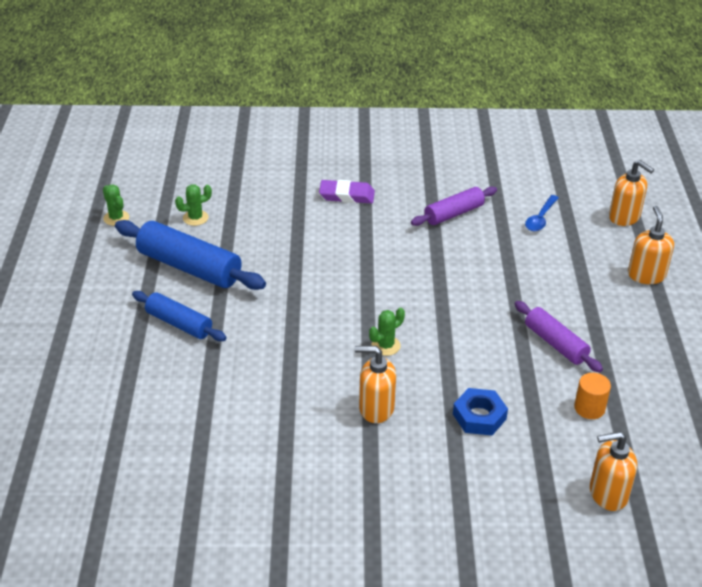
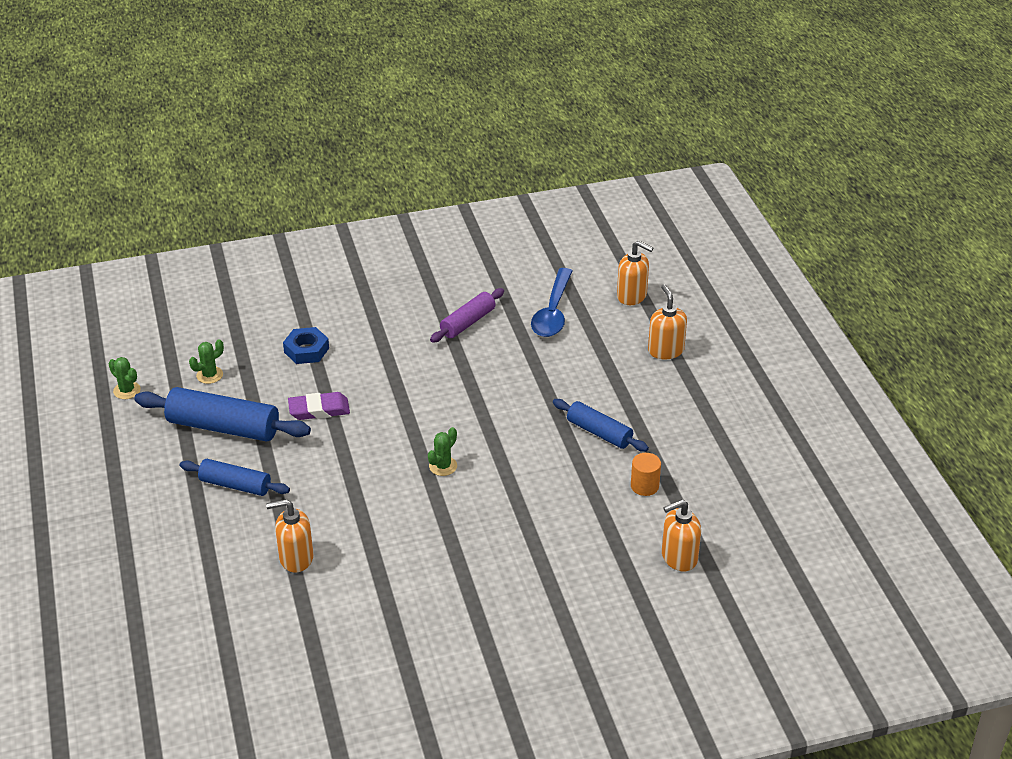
camera: 15 degrees left, 0 degrees up
(347, 195) = (355, 323): purple eraser -> purple eraser (319, 409)
(376, 408) = (452, 526): orange soap dispenser -> orange soap dispenser (296, 558)
(479, 416) = (549, 514): blue nut -> blue nut (306, 350)
(540, 218) = (553, 312): blue spoon -> blue spoon, size x1.69
(555, 344) = (599, 433): purple rolling pin -> blue rolling pin

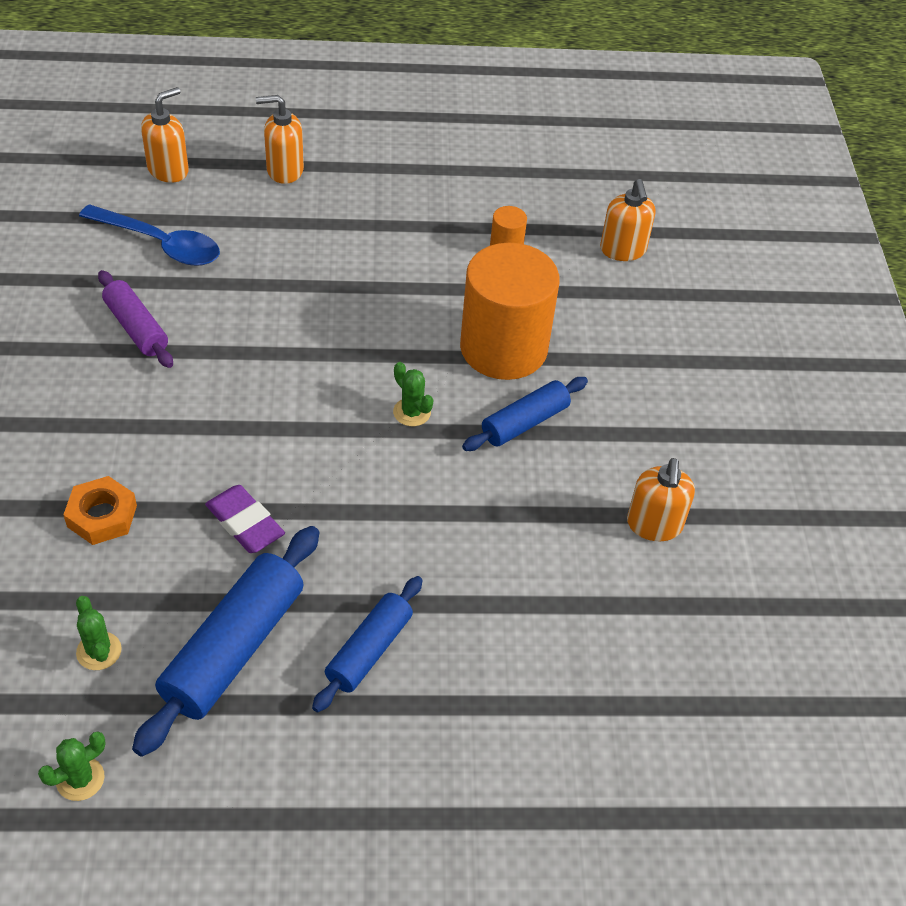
camera: 80 degrees left, 10 degrees up
(296, 558) = (536, 599): orange soap dispenser -> orange soap dispenser (654, 525)
(306, 350) = (102, 516): blue nut -> orange nut
(319, 409) = (245, 523): purple eraser -> purple eraser turned 45 degrees counterclockwise
(528, 503) = (503, 348): none -> orange cylinder
(599, 433) = (405, 260): blue rolling pin -> blue rolling pin (525, 423)

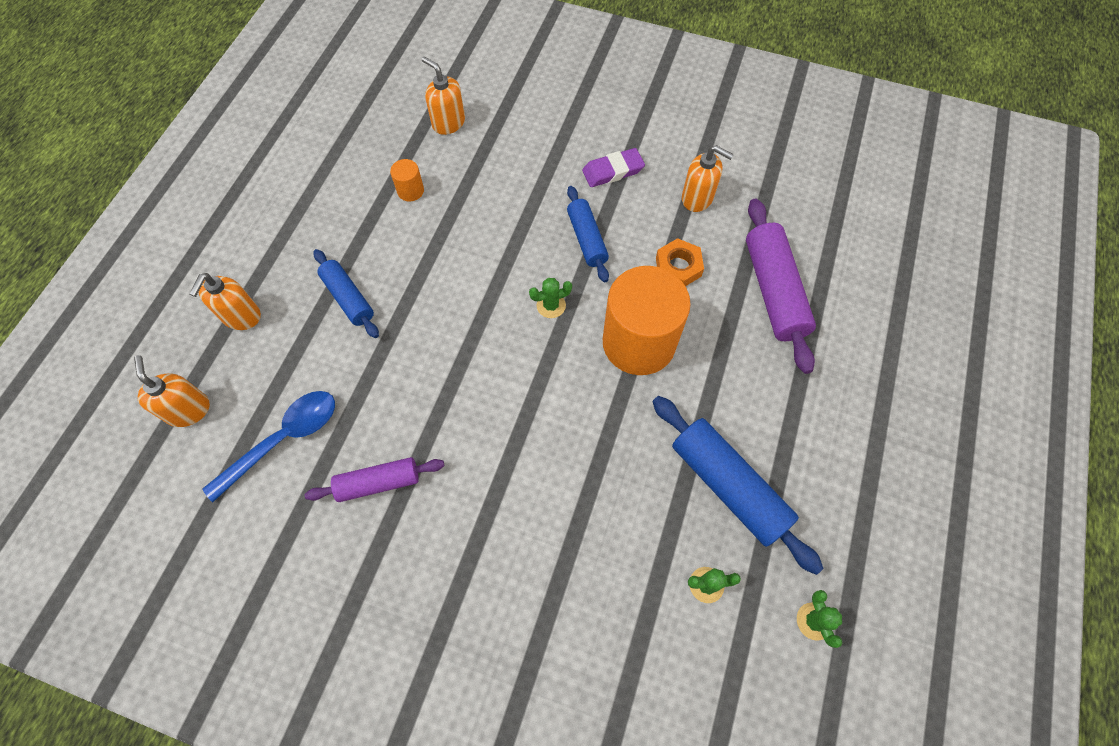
camera: 65 degrees left, 15 degrees up
(102, 516) = (576, 555): orange nut -> orange nut (678, 267)
(245, 523) = (617, 449): purple eraser -> purple eraser (613, 171)
(369, 650) = (752, 397): blue rolling pin -> blue rolling pin (348, 298)
(503, 348) = (512, 228): orange cylinder -> orange cylinder (639, 342)
(546, 645) = (774, 291): none -> purple rolling pin
(623, 250) = (448, 123): orange soap dispenser -> orange soap dispenser turned 150 degrees counterclockwise

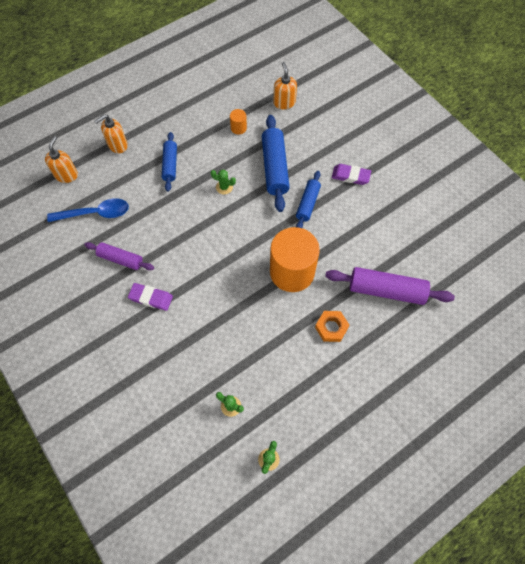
camera: 35 degrees right, 0 degrees up
(470, 509) = (151, 298): none -> purple eraser
(551, 305) = (262, 226): green cactus -> green cactus (224, 187)
(678, 267) = (344, 246): orange nut -> orange nut (331, 327)
(697, 198) = (385, 217): orange soap dispenser -> none
(728, 486) = (279, 369): blue rolling pin -> blue rolling pin (274, 168)
(774, 291) = (386, 290): purple rolling pin -> purple rolling pin turned 75 degrees clockwise

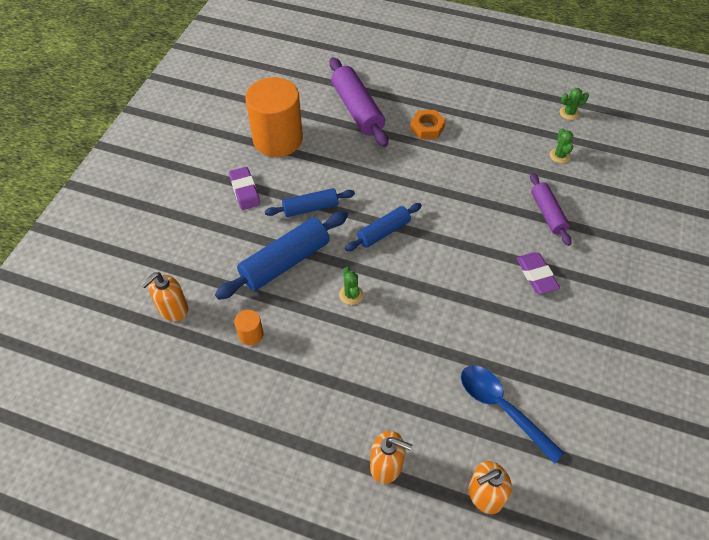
camera: 125 degrees left, 10 degrees down
(120, 259) = (527, 334): purple rolling pin -> purple rolling pin (547, 213)
(170, 165) = (365, 374): blue rolling pin -> blue rolling pin (383, 232)
(292, 272) = (400, 180): orange cylinder -> orange cylinder (277, 139)

